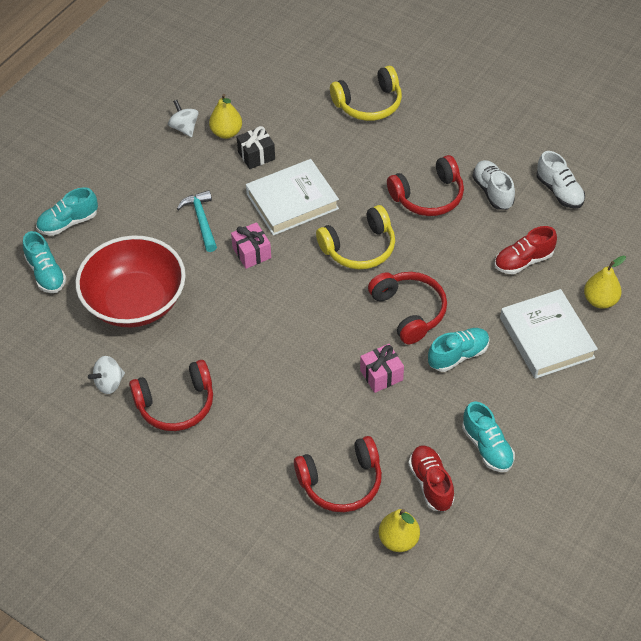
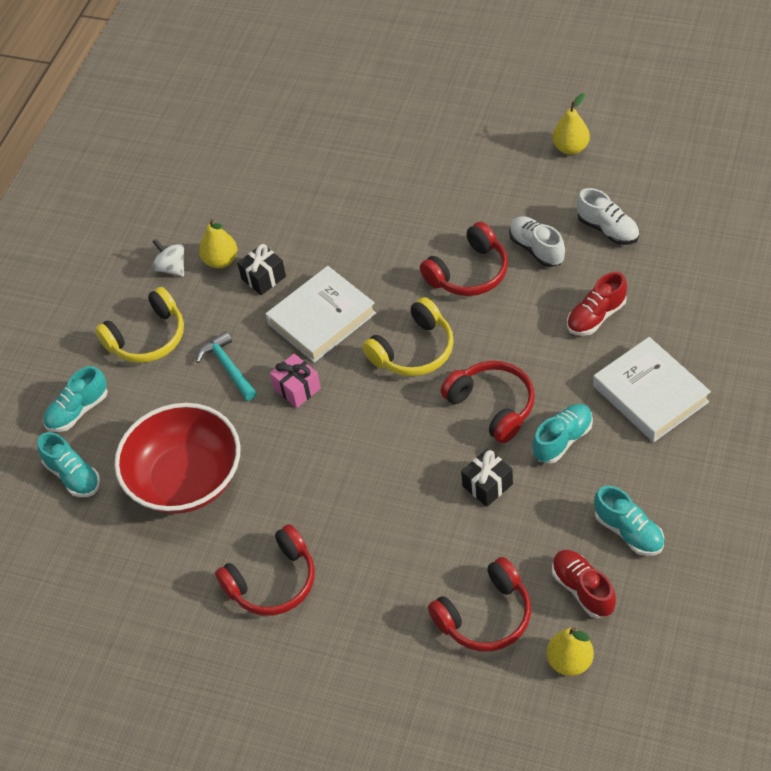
camera: 10 degrees left, 0 degrees up
(109, 383) = (189, 580): white spinning top -> none
(369, 104) = (368, 187): yellow headphones -> yellow headphones (148, 338)
(381, 375) = (487, 485): pink gift -> black gift
(600, 300) = (692, 337): yellow pear -> yellow pear (571, 148)

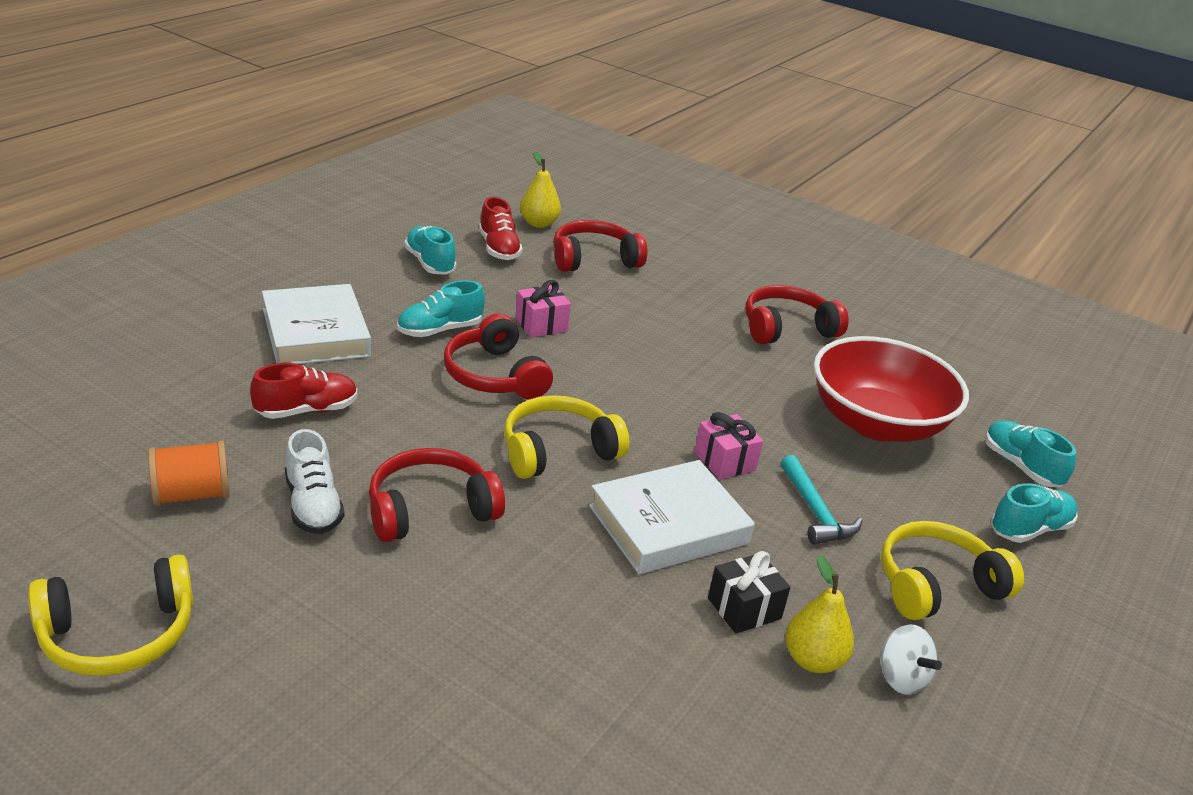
camera: 175 degrees left, 20 degrees down
(487, 485) = (541, 325): black gift -> pink gift
(571, 148) = (118, 635): yellow pear -> yellow headphones
(608, 229) = (192, 494): white shoe -> orange spool

